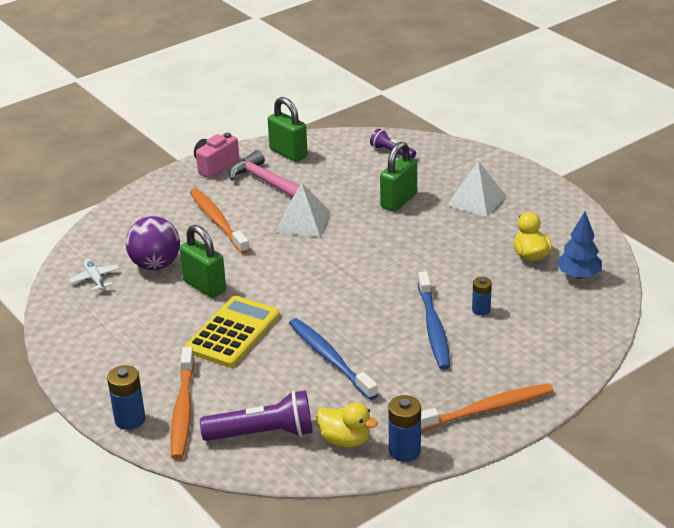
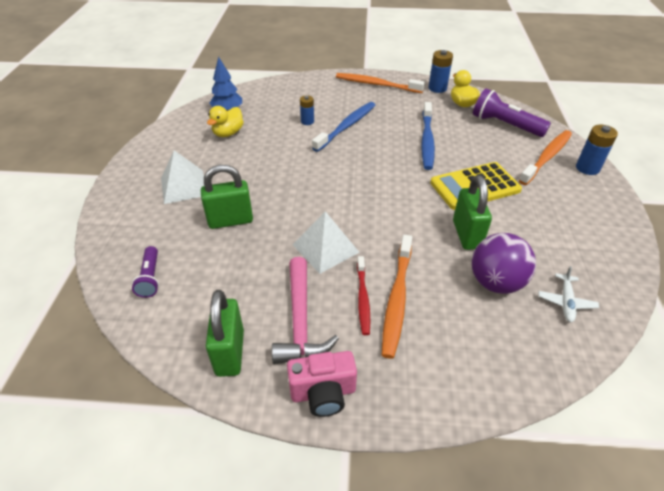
camera: 140 degrees left, 10 degrees up
(241, 210) = (363, 299): none -> red toothbrush

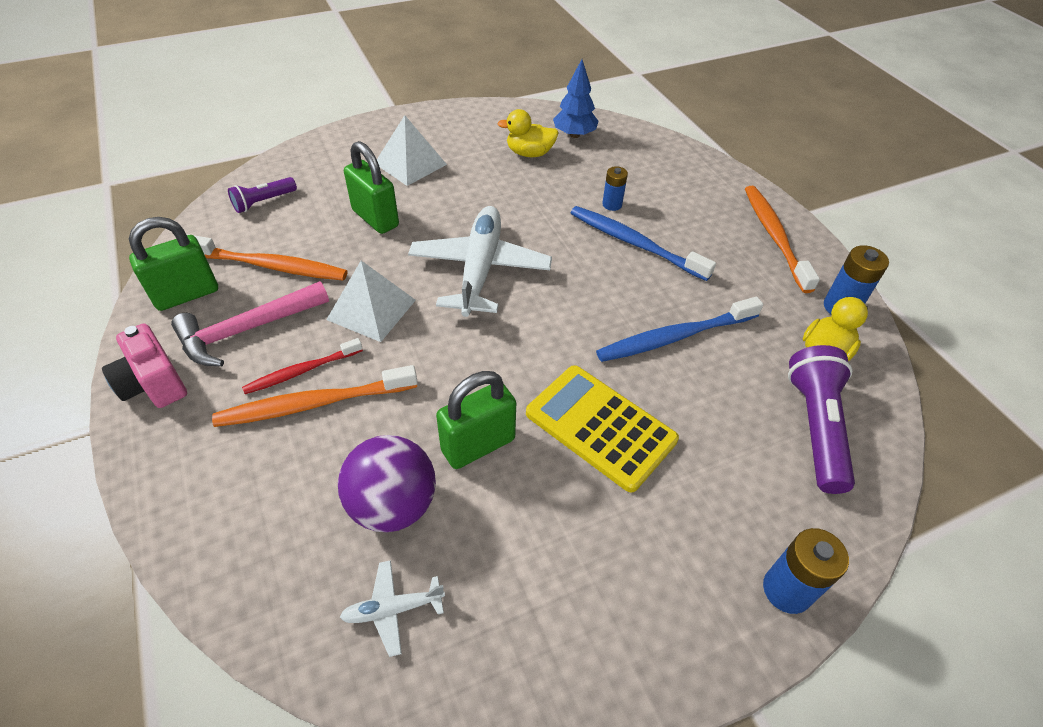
camera: 60 degrees right, 5 degrees up
(323, 189) = (480, 269): none -> white plane
(347, 126) = (634, 243): blue toothbrush -> blue toothbrush turned 150 degrees counterclockwise
(547, 157) = (767, 513): orange toothbrush -> orange toothbrush (271, 266)

